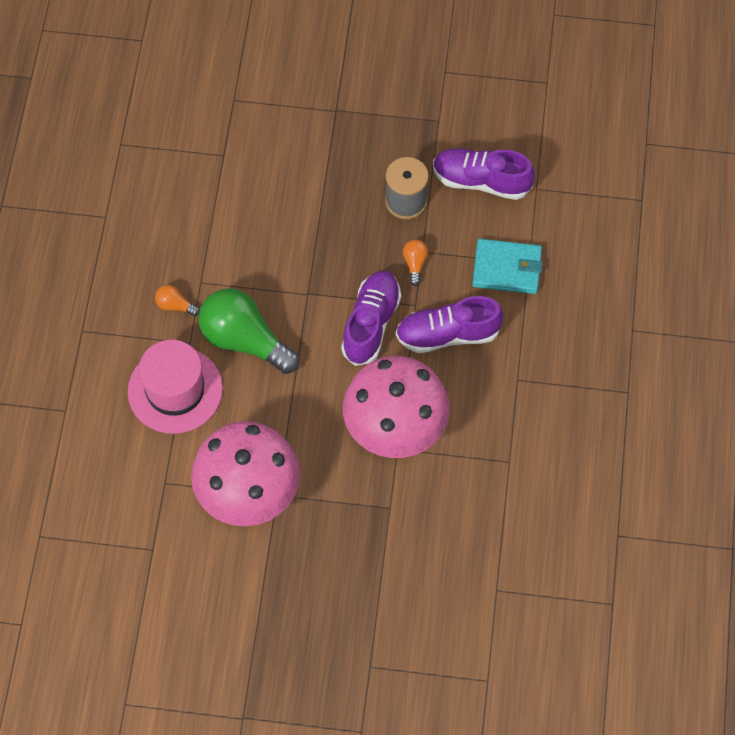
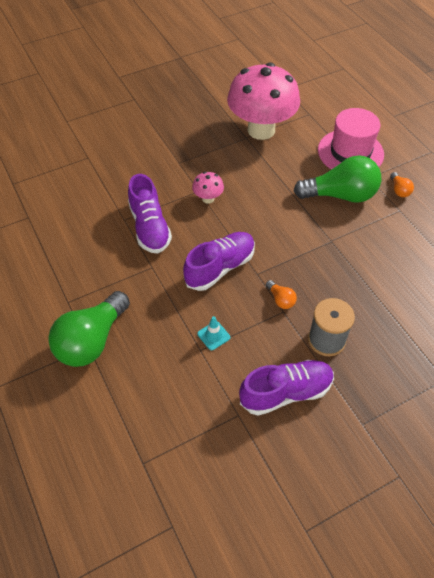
camera: 145 degrees right, 10 degrees down
(175, 305) = (399, 190): orange light bulb -> orange light bulb turned 90 degrees clockwise
(371, 324) = (275, 246): purple shoe -> purple shoe (150, 227)
(395, 430) = (208, 198): pink mushroom -> pink mushroom, size x0.41
(506, 268) = (213, 335): turquoise wallet -> turquoise traffic cone
(626, 334) = (92, 340): none -> green light bulb

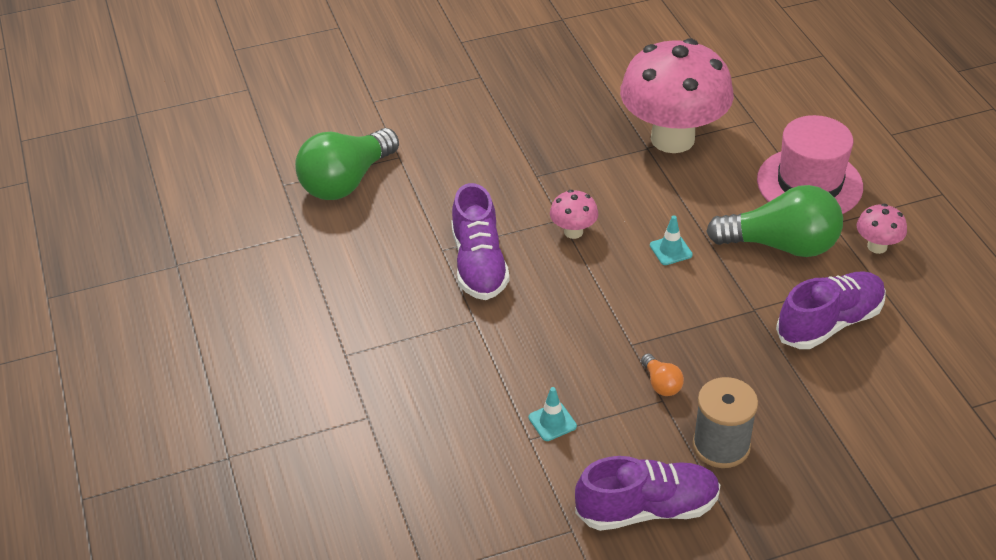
camera: 10 degrees right, 10 degrees down
(92, 340) = (373, 410): green light bulb -> green light bulb (346, 181)
(220, 268) = (576, 331): purple shoe -> purple shoe (829, 323)
(272, 205) = (671, 250): none -> turquoise traffic cone
(399, 190) = (877, 246): orange light bulb -> pink mushroom

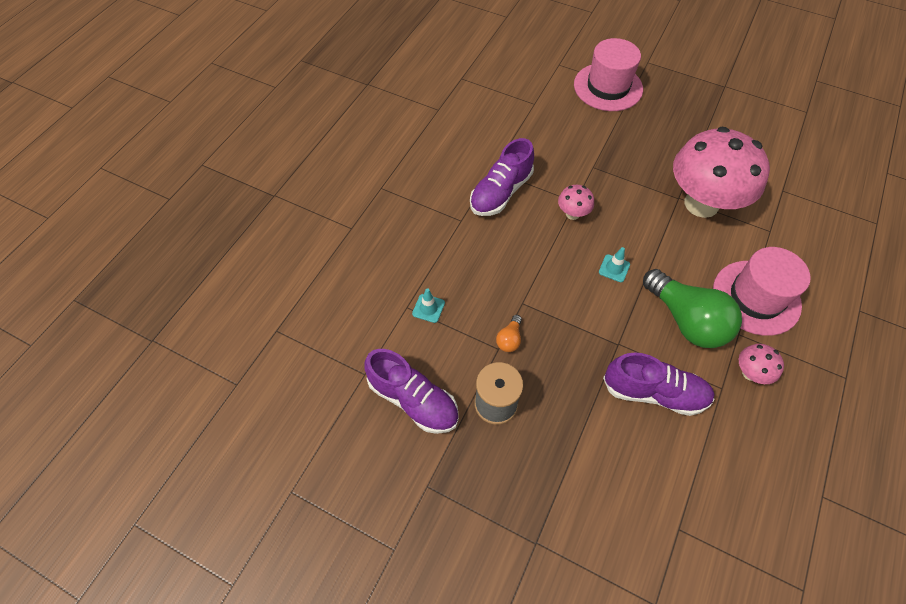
camera: 45 degrees right, 15 degrees up
(346, 181) = (492, 98): green light bulb -> none
(453, 91) = (608, 87): none -> pink hat

